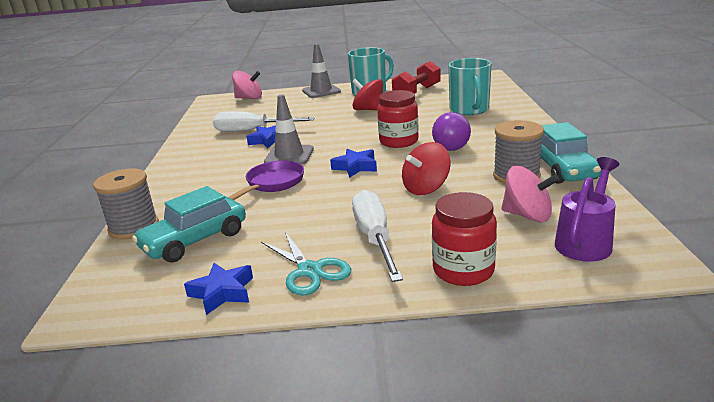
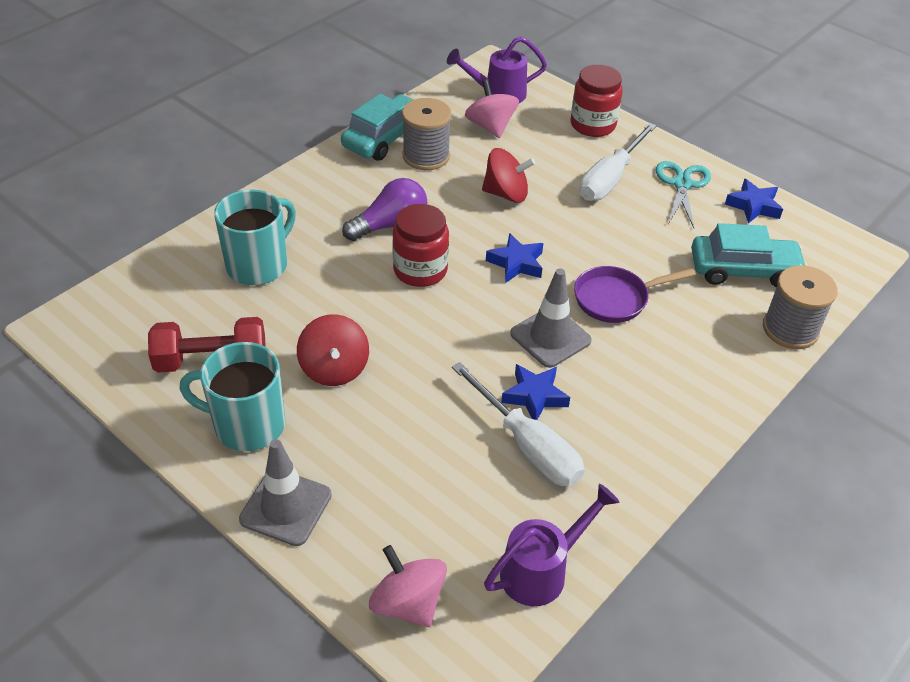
camera: 140 degrees left, 20 degrees up
(208, 117) = (541, 570): none -> purple watering can

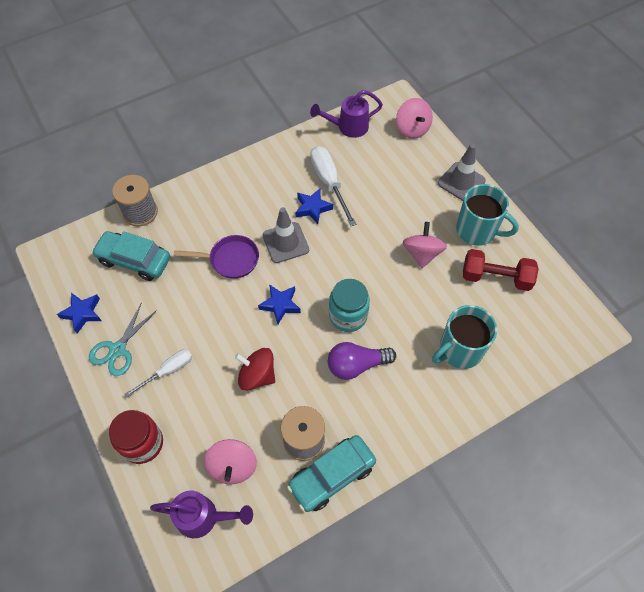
camera: 160 degrees left, 15 degrees up
(334, 369) = (422, 253): red spinning top -> pink spinning top
(420, 270) = (348, 316): red jar -> turquoise jar
(610, 178) = (168, 371): white screwdriver -> white screwdriver, size x0.64

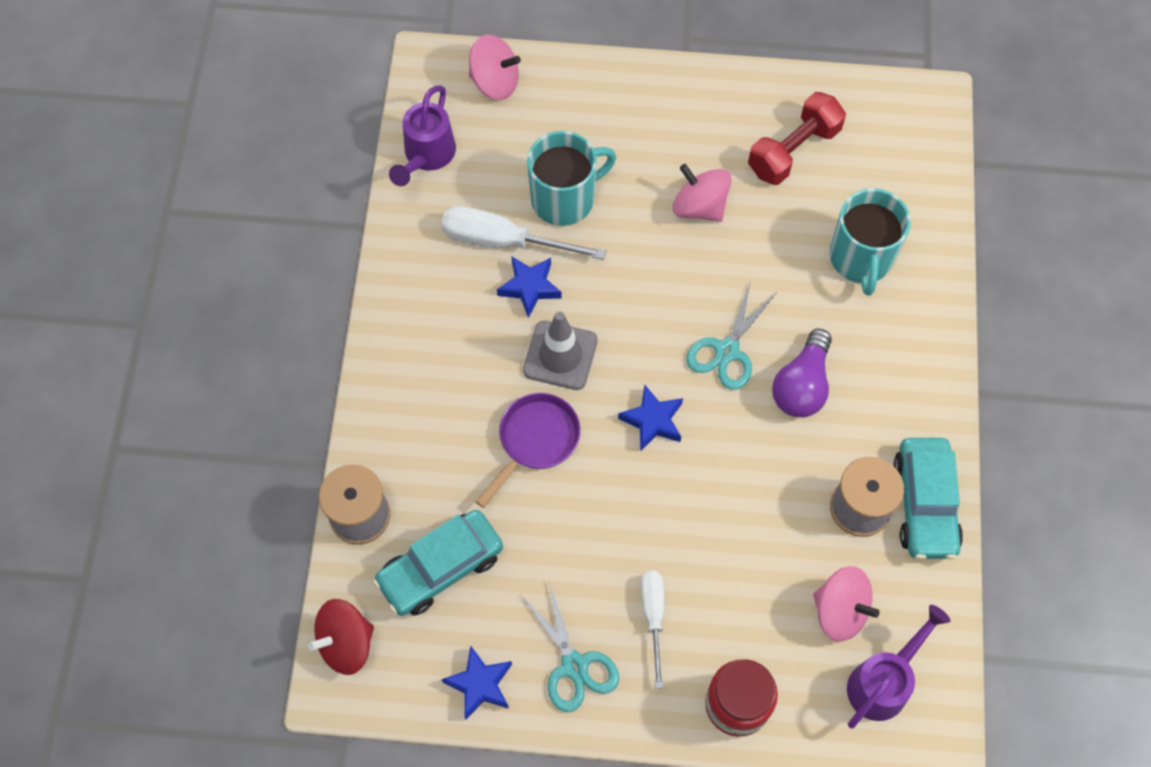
camera: 55 degrees left, 5 degrees up
(257, 375) = (736, 510): red spinning top -> red spinning top (346, 643)
(348, 316) = (726, 351): turquoise jar -> turquoise scissors
(461, 182) = (626, 87): grey traffic cone -> none
(477, 230) = (713, 122): turquoise mug -> turquoise mug (565, 198)

